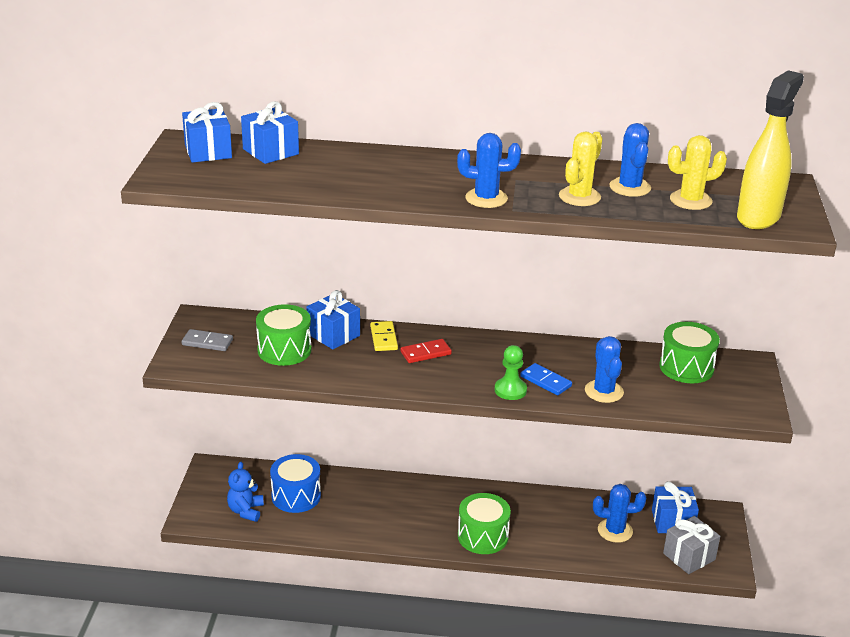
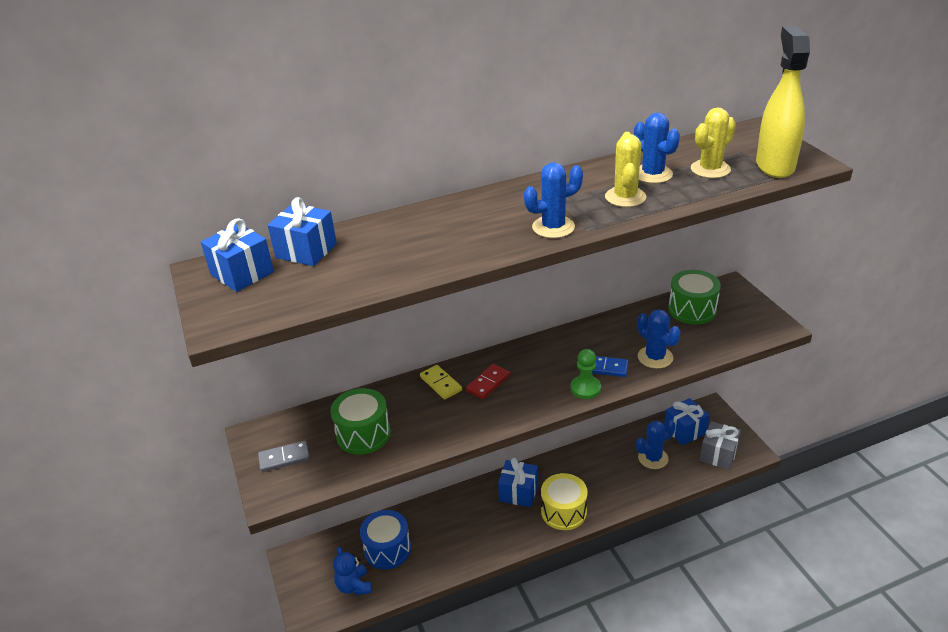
camera: 25 degrees left, 5 degrees up
(333, 335) = (395, 399): blue gift -> blue gift (518, 492)
(483, 536) = (563, 511): green drum -> yellow drum

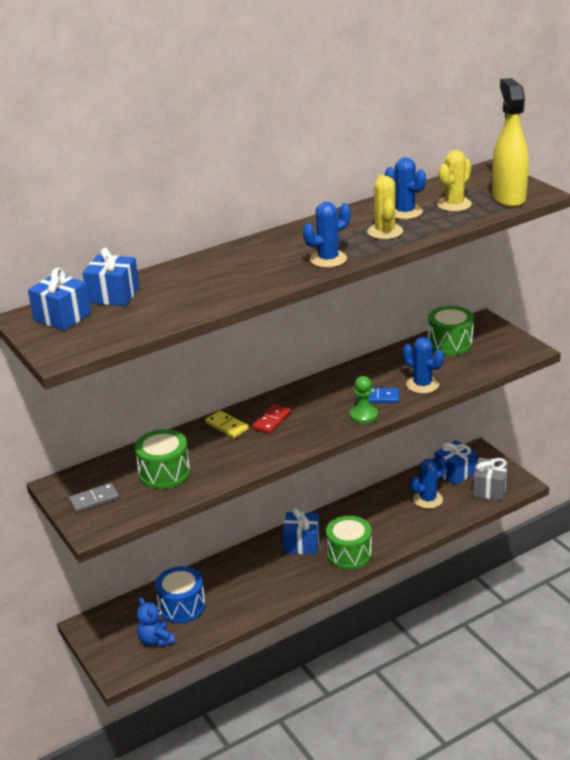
camera: 10 degrees left, 5 degrees down
(563, 511) = (349, 554): yellow drum -> green drum

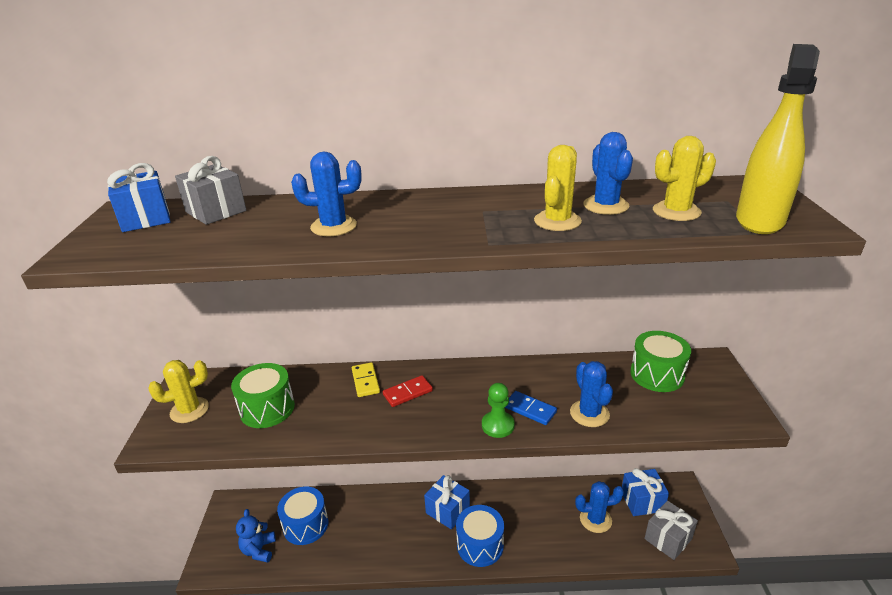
camera: 30 degrees right, 0 degrees up
(94, 499) = (189, 410): grey domino -> yellow cactus
(113, 295) = (216, 211): blue gift -> grey gift
(328, 259) = (456, 234): blue cactus -> blue cactus (333, 226)
(349, 554) = (480, 545): green drum -> blue drum

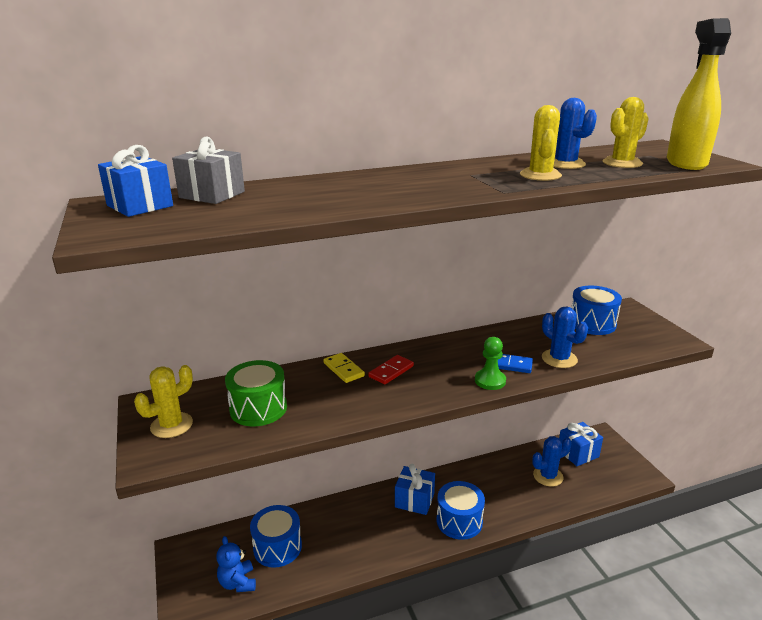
camera: 20 degrees left, 5 degrees down
(333, 226) = (350, 194): blue cactus -> none
(657, 374) = (592, 323): green drum -> blue drum
(668, 539) = (612, 477): grey gift -> none

